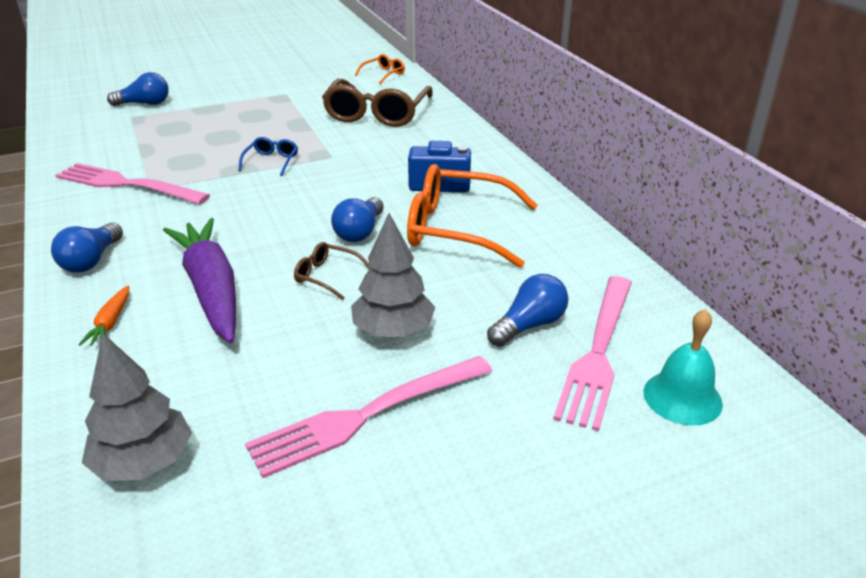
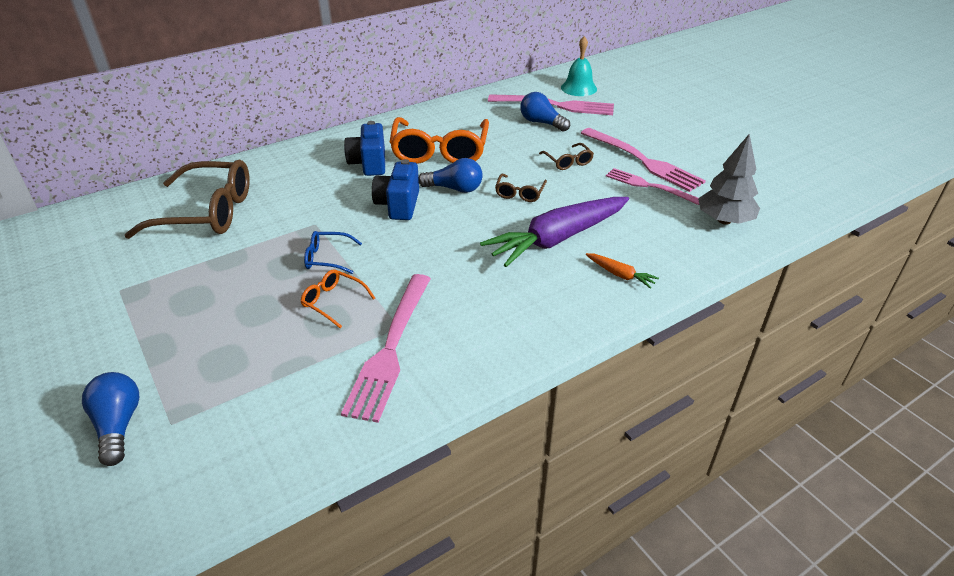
camera: 100 degrees left, 5 degrees up
(91, 261) = (544, 317): blue light bulb -> none
(110, 323) = (620, 275): orange carrot -> orange carrot turned 45 degrees clockwise
(286, 401) = (648, 186): none -> pink fork
(342, 197) = (398, 205): none -> blue camera
(383, 74) = (75, 224): orange glasses -> orange glasses (333, 302)
(393, 330) = (568, 161): grey tree -> brown glasses

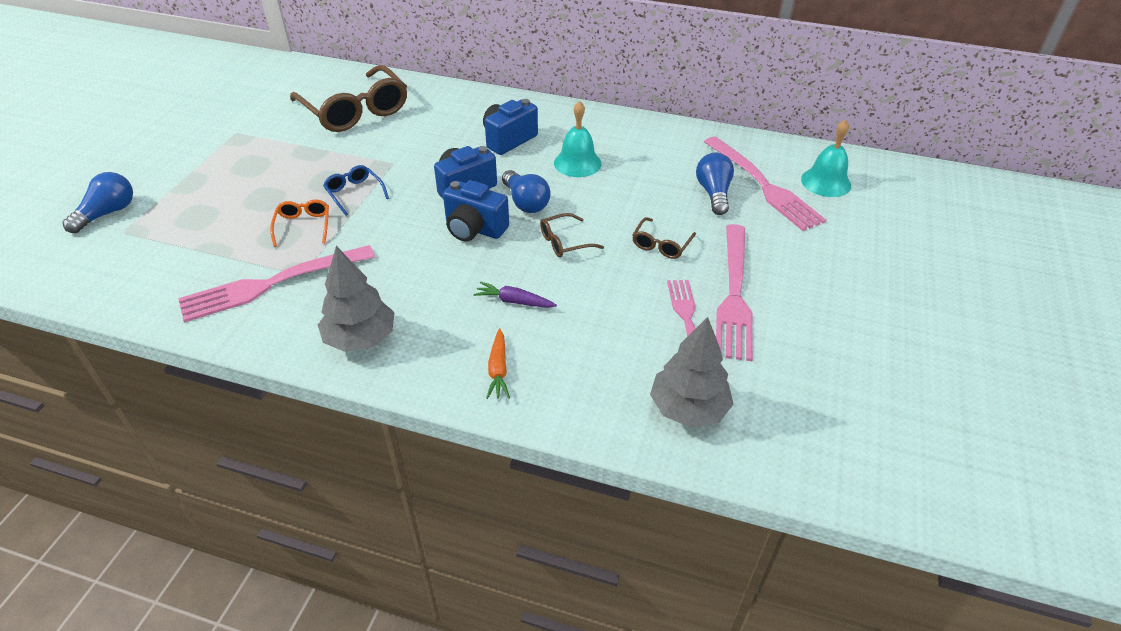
camera: 50 degrees right, 5 degrees up
(440, 151) = (577, 163): orange glasses -> turquoise bell
(455, 222) = (474, 229): none -> blue camera
(518, 325) = (360, 338): none -> grey tree
(557, 239) = (514, 301): purple carrot -> purple carrot, size x0.42

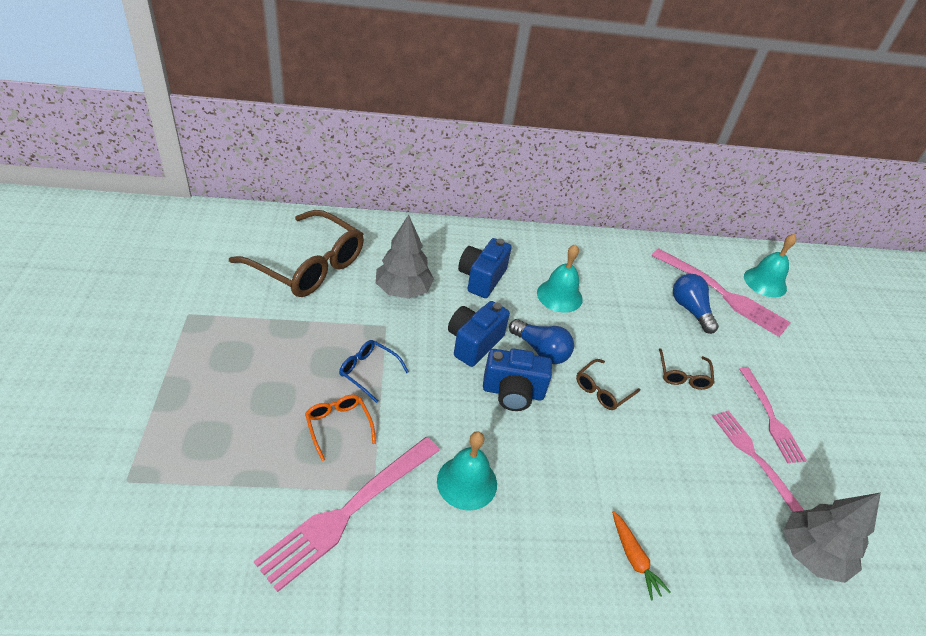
camera: 25 degrees left, 0 degrees up
(108, 213) = (90, 458): blue light bulb -> none
(360, 338) = (483, 558): grey tree -> grey tree (403, 290)
(384, 284) = (467, 482): none -> turquoise bell
(514, 301) = (600, 471): purple carrot -> none
(734, 295) = (771, 418): pink fork -> pink fork, size x0.65

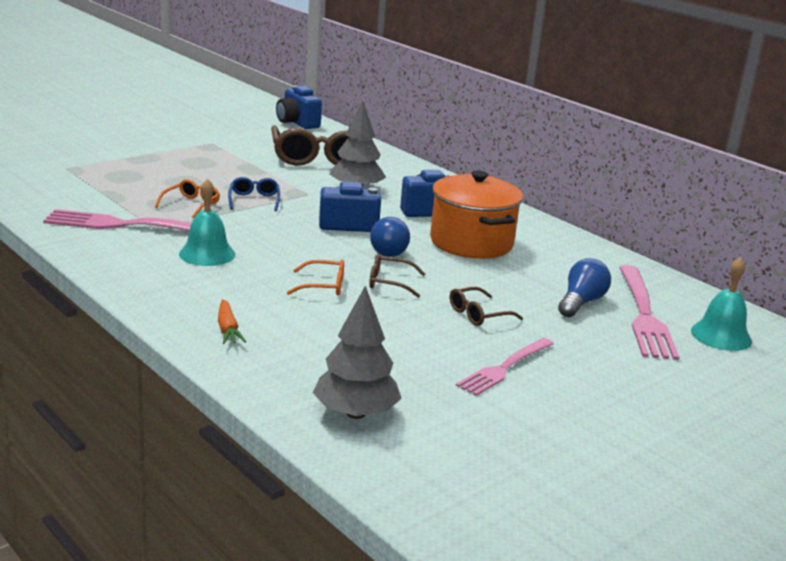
camera: 55 degrees right, 20 degrees down
(513, 392) = (322, 249): blue camera -> blue camera (297, 123)
(559, 296) = (471, 243): turquoise bell -> orange pot
(585, 437) = (323, 286): none -> orange glasses
(634, 558) = (227, 329): orange carrot -> orange carrot turned 45 degrees counterclockwise
(752, 455) = (433, 365): pink fork -> none

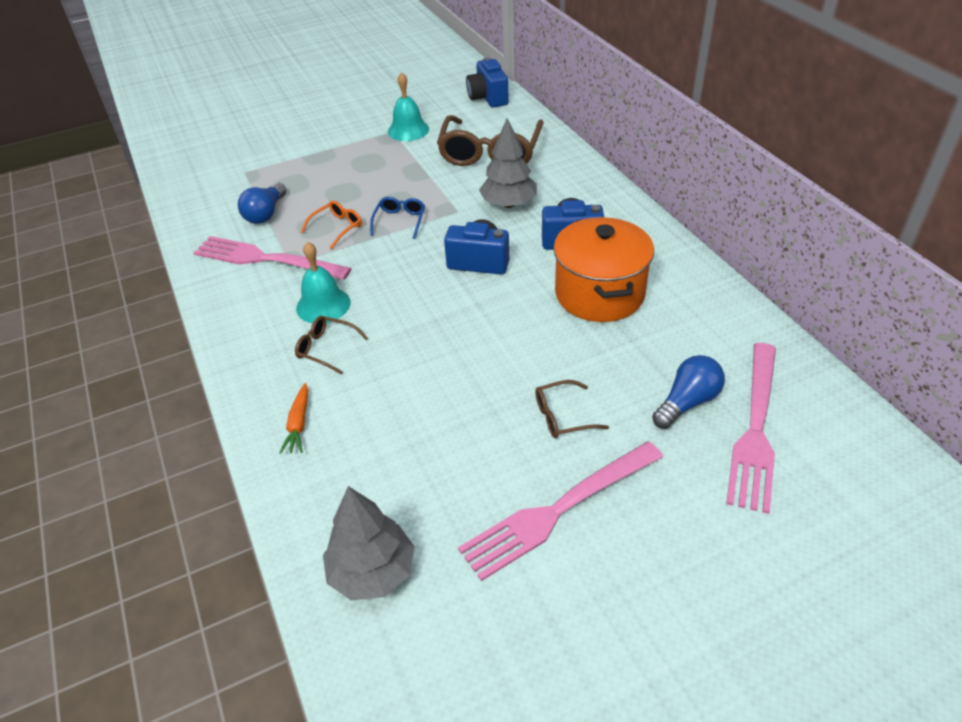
camera: 20 degrees right, 20 degrees up
(323, 286) = (417, 360): orange glasses -> none
(388, 250) = (506, 303): blue light bulb -> blue light bulb (266, 214)
(389, 282) = (487, 358): brown glasses -> brown glasses (326, 348)
(504, 368) = (557, 511): pink fork -> pink fork, size x1.53
(721, 335) = (839, 473): turquoise bell -> turquoise bell (408, 130)

